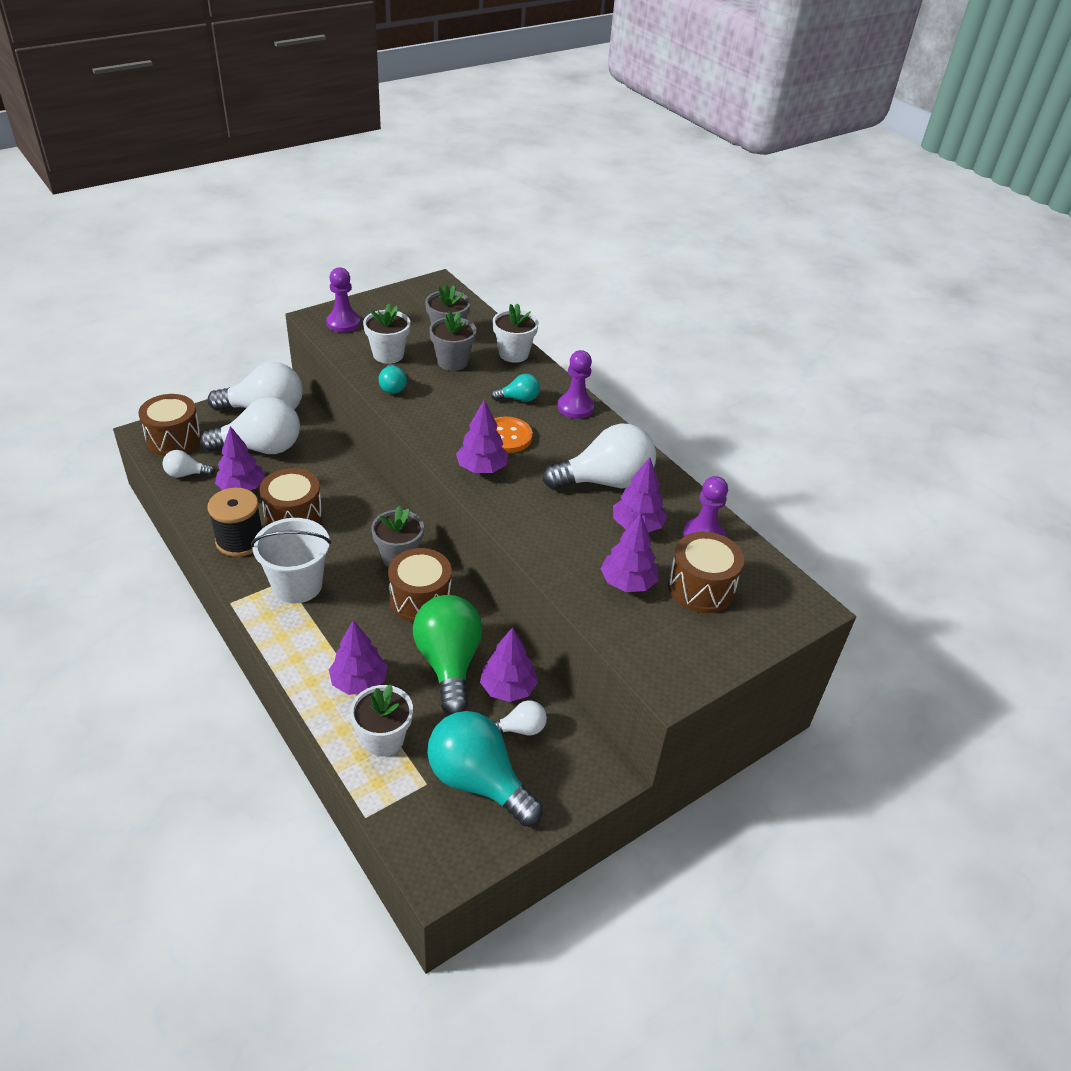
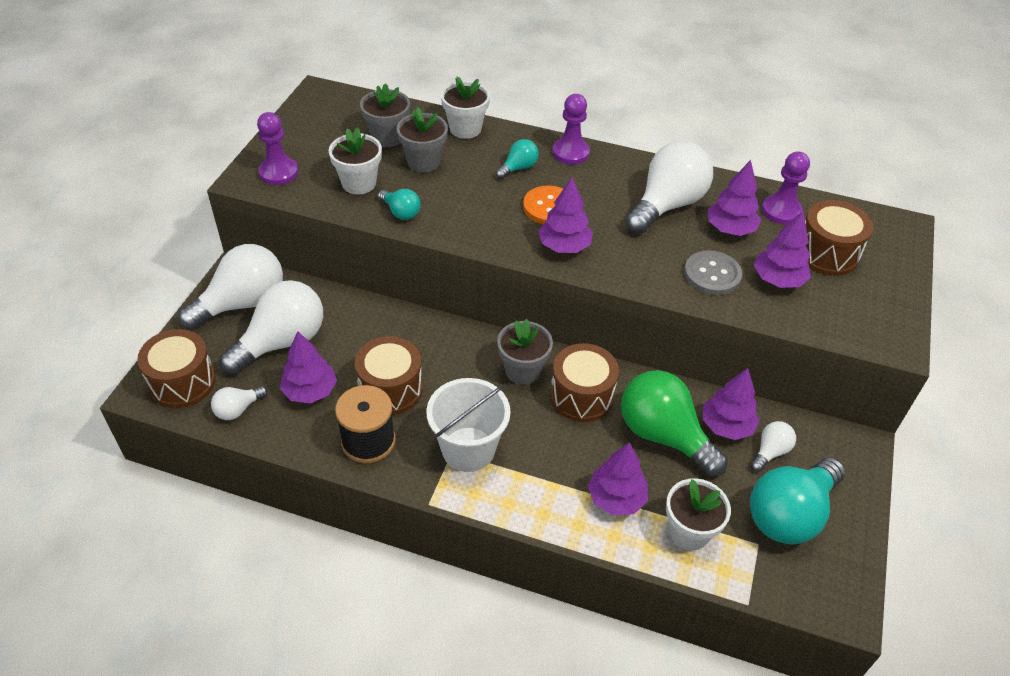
camera: 35 degrees left, 5 degrees up
(478, 781) = (789, 514): turquoise light bulb -> turquoise light bulb turned 45 degrees counterclockwise
(575, 549) = (712, 274): none -> grey button

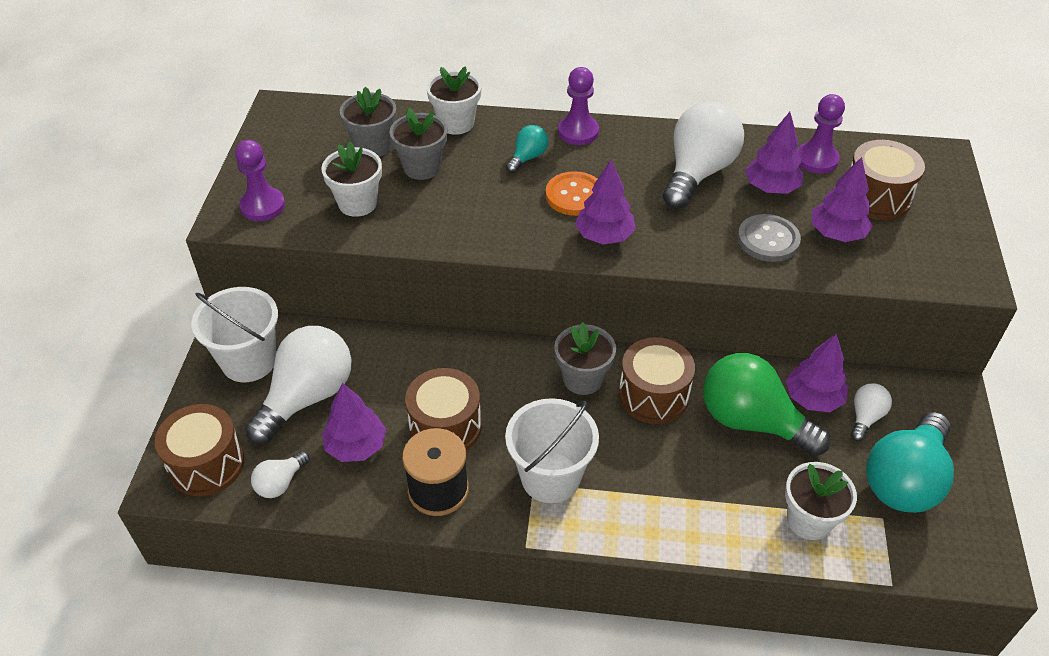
camera: 10 degrees left, 0 degrees up
(242, 303) = (249, 361): white light bulb -> white bucket
(401, 212) = (415, 228): turquoise light bulb -> none
(616, 498) = (723, 499): purple tree -> none

